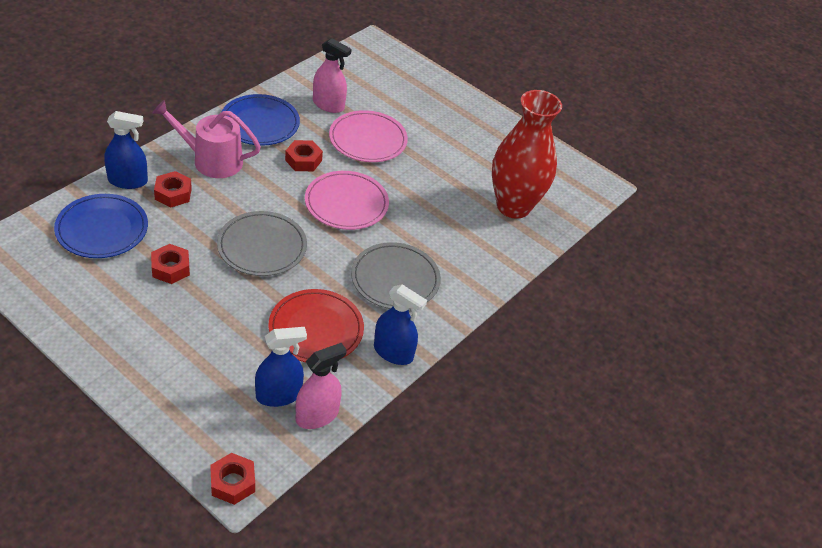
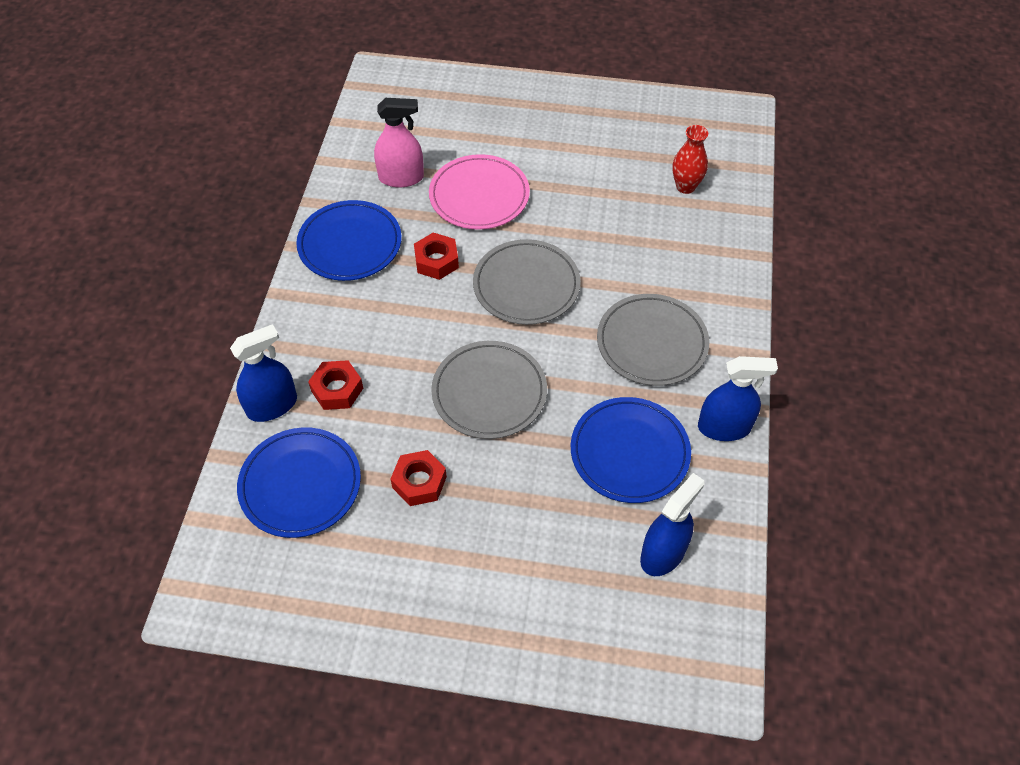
camera: 25 degrees left, 10 degrees up
(212, 160) = (340, 321): pink watering can -> none
(233, 483) = (711, 685): red nut -> none
(316, 329) = (629, 452): red plate -> blue plate
(317, 415) = (719, 550): pink spray bottle -> none
(346, 203) = (526, 285): pink plate -> grey plate
(513, 206) = (685, 186): red vase -> red vase, size x0.45

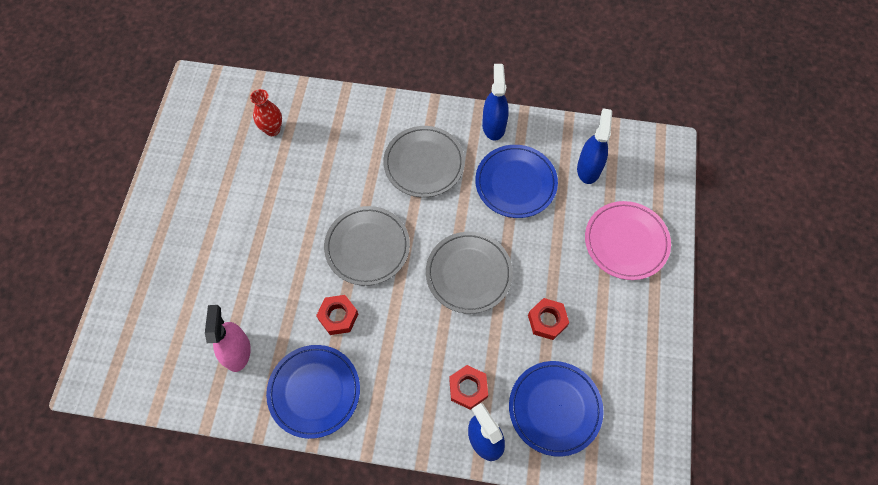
camera: 90 degrees left, 10 degrees up
(479, 196) = (267, 284): pink plate -> pink plate (626, 242)
(663, 553) = (588, 168): blue spray bottle -> blue spray bottle turned 60 degrees clockwise

